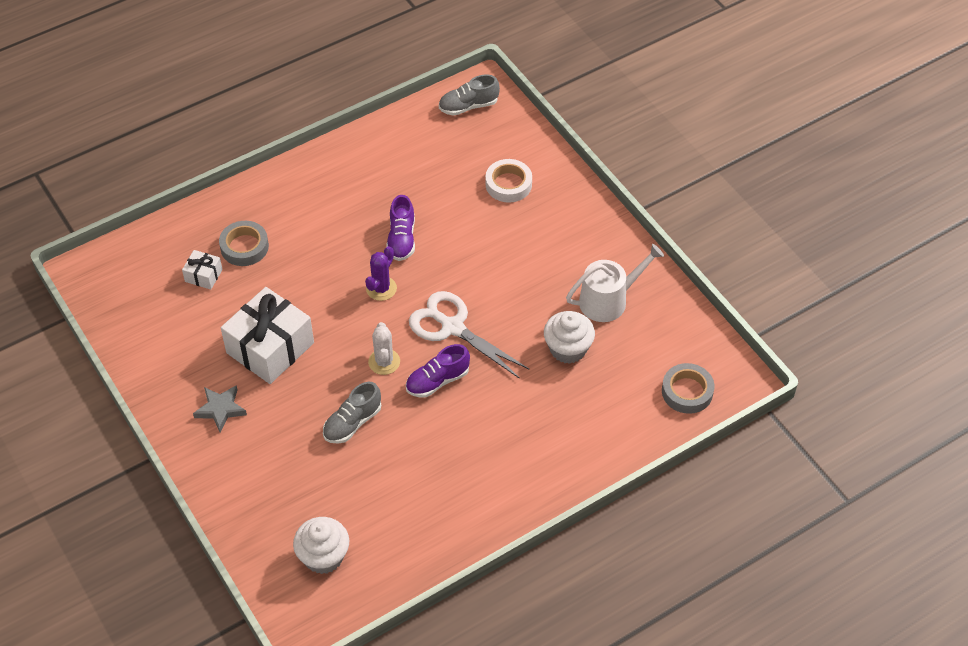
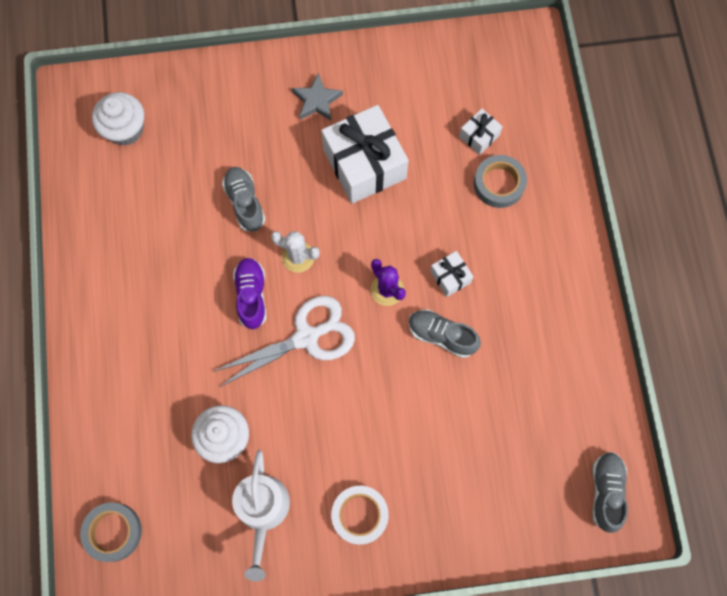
camera: 115 degrees right, 20 degrees up
(347, 251) = (450, 277): none -> white gift
(401, 239) = (441, 335): purple shoe -> grey shoe
(508, 184) = (468, 481): white tape -> white tape (360, 515)

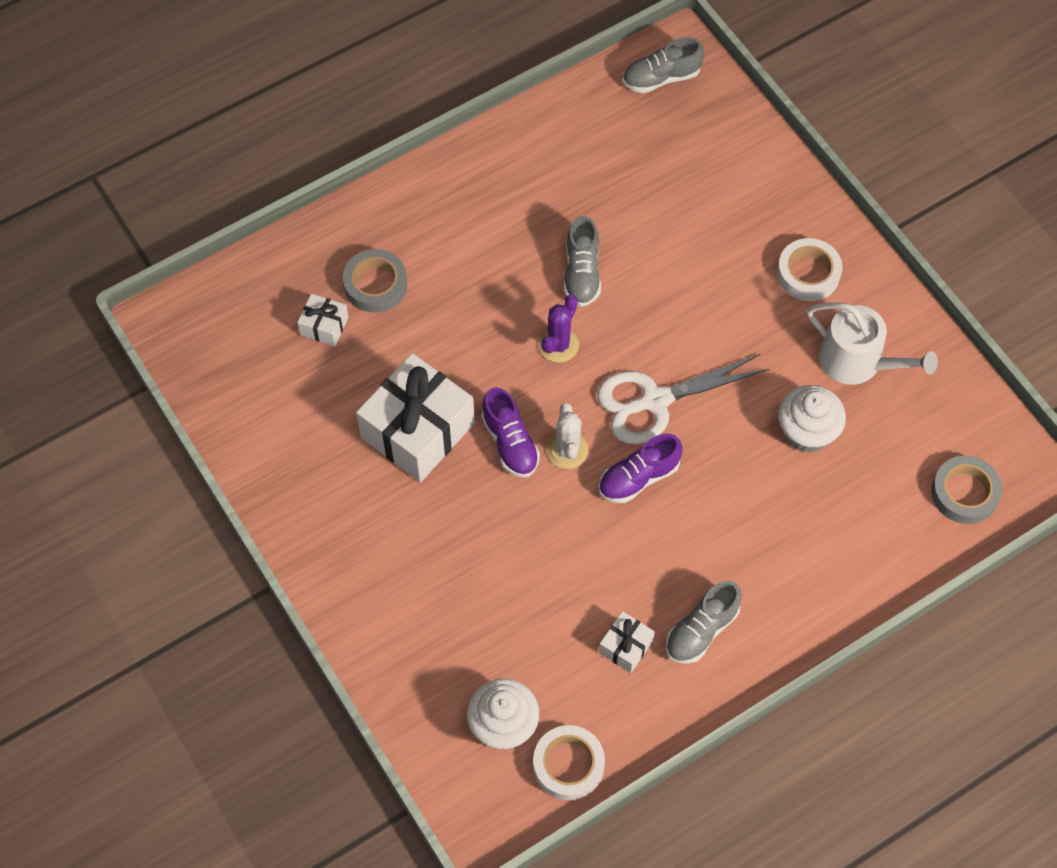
camera: 115 degrees left, 10 degrees down
(77, 156) = (568, 765): none -> white tape
(245, 203) = (531, 537): grey shoe -> grey shoe (701, 630)
(262, 511) = (858, 362): white watering can -> white watering can turned 60 degrees clockwise
(306, 337) = (655, 401): white scissors -> white scissors turned 60 degrees counterclockwise
(317, 101) = (358, 518): grey star -> none
(324, 221) = (510, 443): none -> purple shoe
(450, 277) = (511, 290): white gift -> white gift (626, 647)

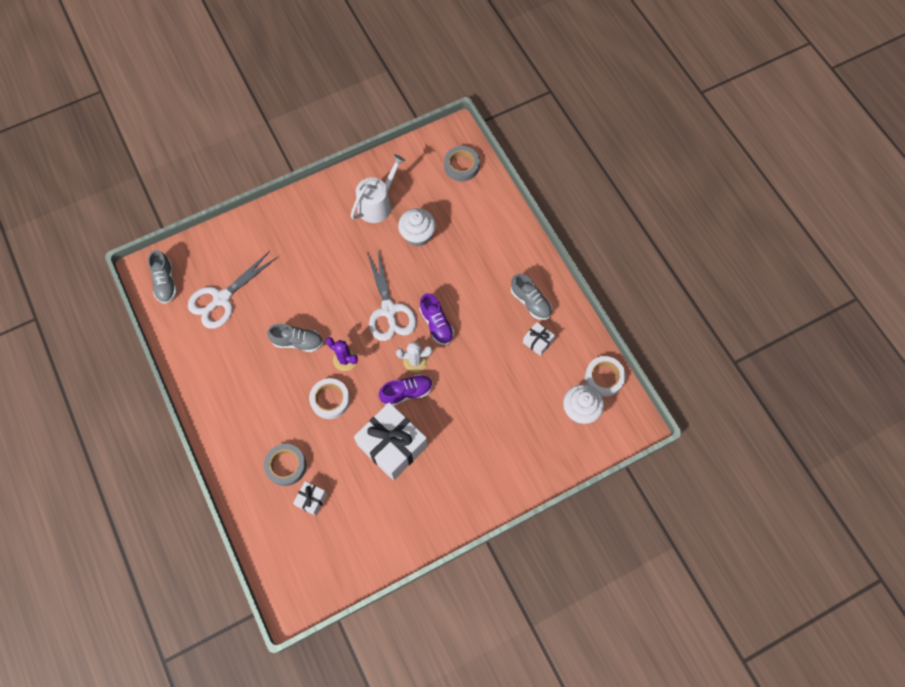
camera: 85 degrees left, 5 degrees up
(643, 157) = (221, 299): none -> white scissors
(808, 273) = (317, 220): white tape -> white tape (330, 400)

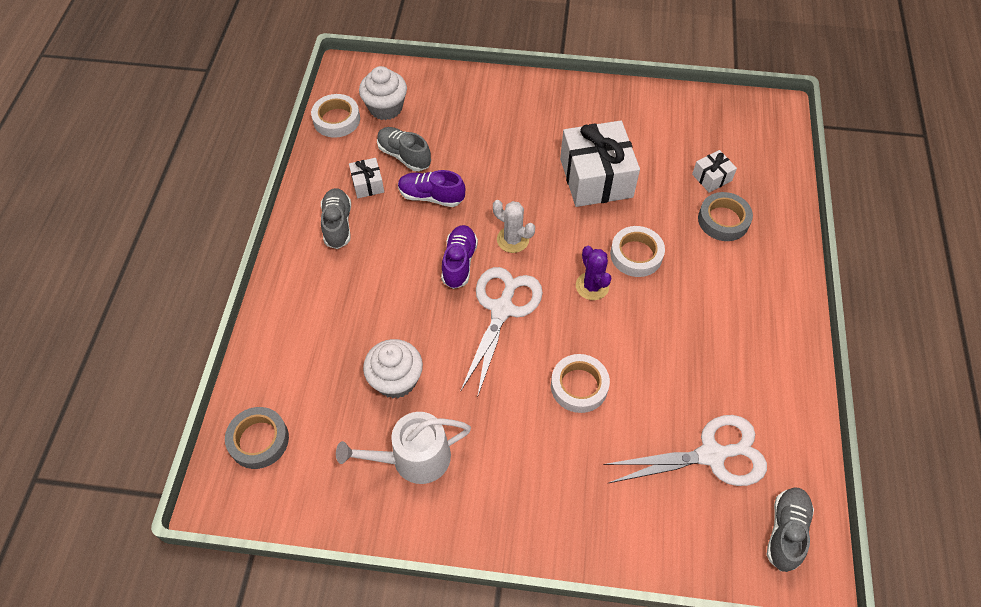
camera: 145 degrees left, 10 degrees down
(298, 342) = (637, 338): grey shoe -> grey shoe (404, 156)
(315, 292) = (579, 386): none -> white tape
(406, 392) = (545, 215): purple shoe -> purple shoe (431, 196)

